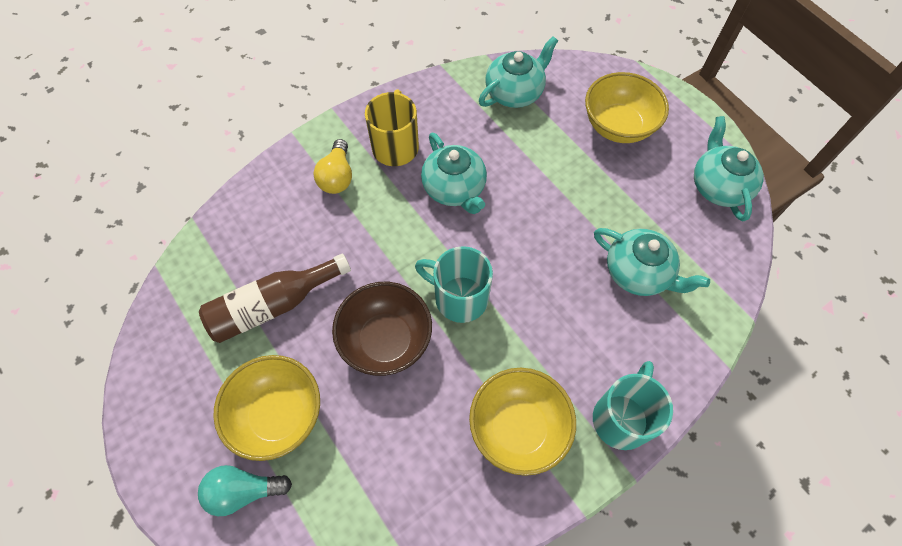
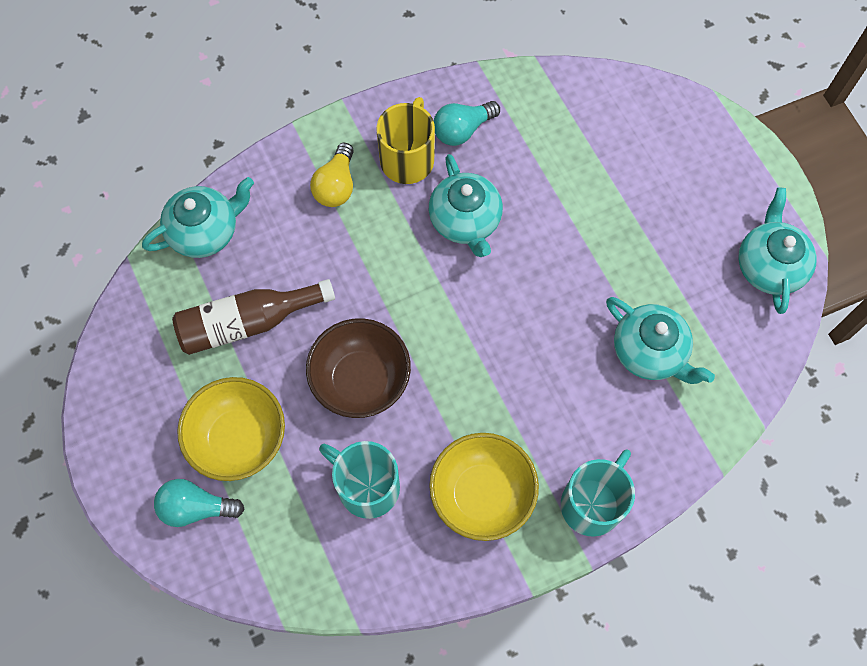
camera: 10 degrees right, 5 degrees up
(438, 117) = (462, 130): none -> turquoise light bulb
(459, 297) = (447, 347): turquoise mug -> turquoise mug (367, 486)
(515, 92) = (559, 111): turquoise teapot -> turquoise teapot (205, 231)
(618, 126) = (671, 173): yellow bowl -> none

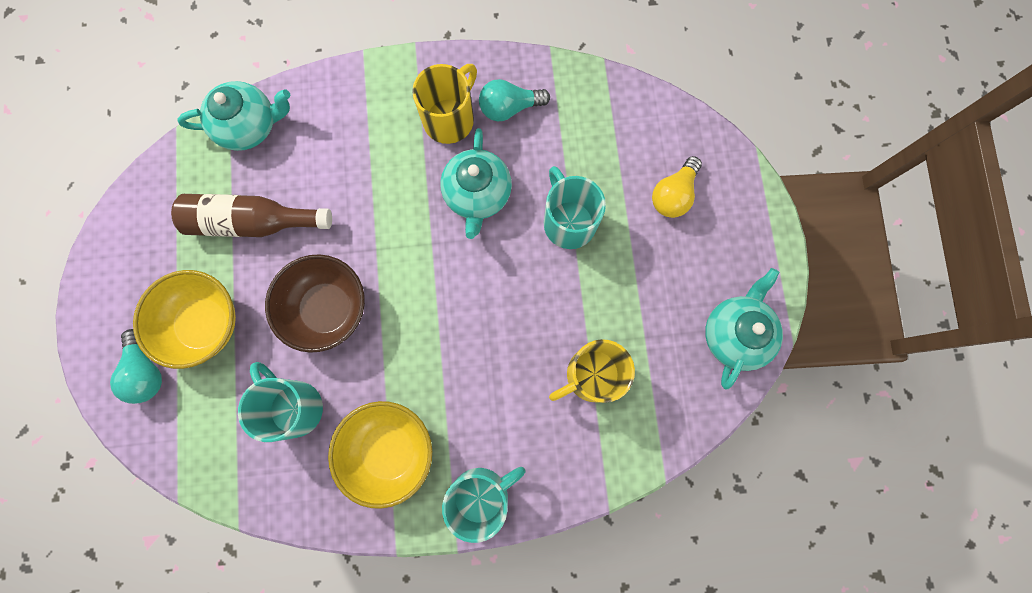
camera: 20 degrees right, 10 degrees up
(196, 507) = (146, 371): turquoise light bulb -> turquoise light bulb turned 135 degrees counterclockwise
(336, 186) = (377, 122): yellow light bulb -> yellow light bulb (673, 195)
(566, 217) = (568, 222): none -> turquoise mug
(650, 352) = (591, 375): turquoise teapot -> yellow mug

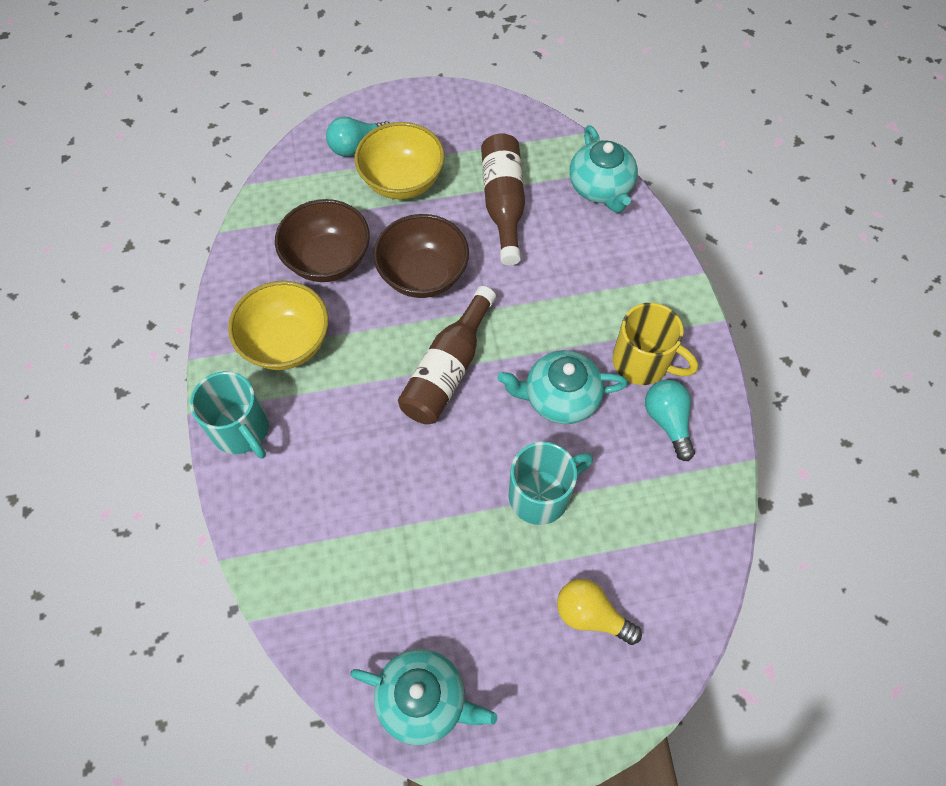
camera: 85 degrees right, 15 degrees down
(294, 406) = (328, 260): turquoise mug -> brown bowl
(437, 292) = (448, 369): none -> brown bottle
(591, 375) = (367, 531): yellow mug -> none

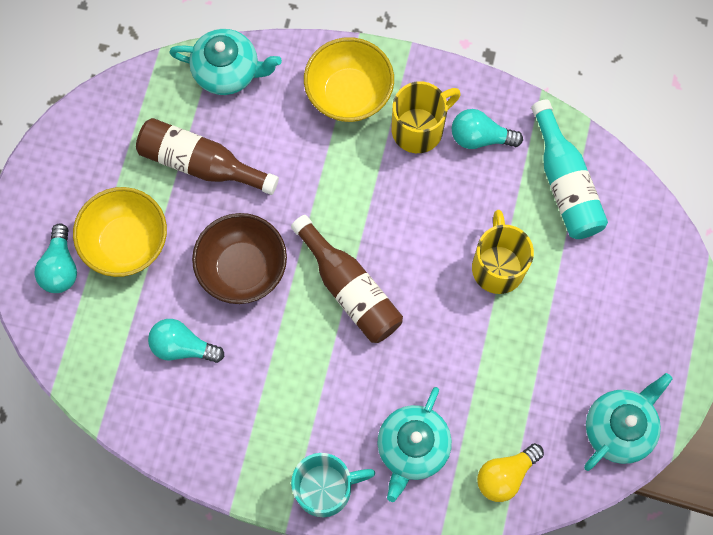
camera: 65 degrees left, 10 degrees up
(286, 343) = (255, 417): yellow bowl -> yellow bowl (349, 94)
(328, 260) = (183, 346): brown bowl -> turquoise light bulb
(541, 495) = (498, 266): turquoise mug -> yellow mug
(559, 397) = (420, 210): turquoise teapot -> turquoise teapot (412, 447)
(591, 615) = (609, 275): yellow light bulb -> yellow light bulb (505, 475)
(668, 525) = (565, 183): none -> turquoise bottle

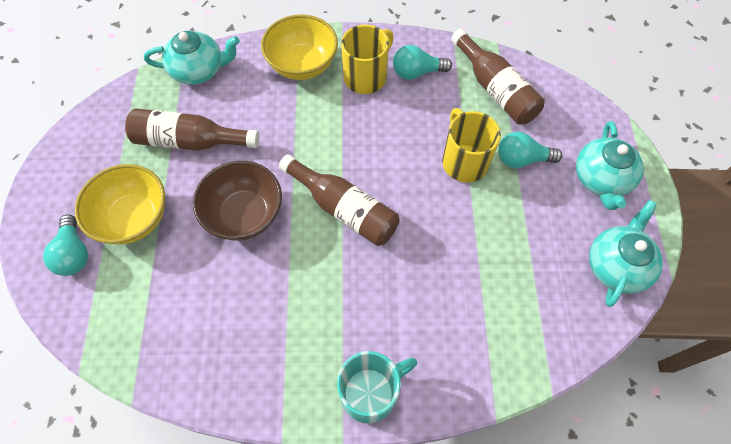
camera: 15 degrees left, 10 degrees down
(183, 346) = (202, 295): turquoise light bulb -> turquoise light bulb (522, 159)
(412, 447) = (441, 331): turquoise teapot -> turquoise teapot (601, 179)
(505, 475) = (534, 333): yellow light bulb -> none
(565, 183) = (495, 89): turquoise bottle -> brown bottle

